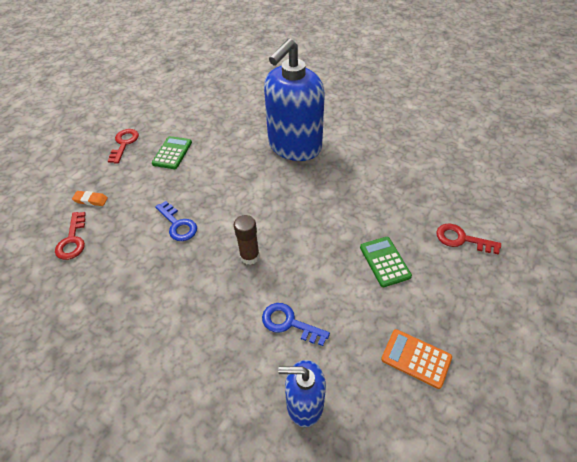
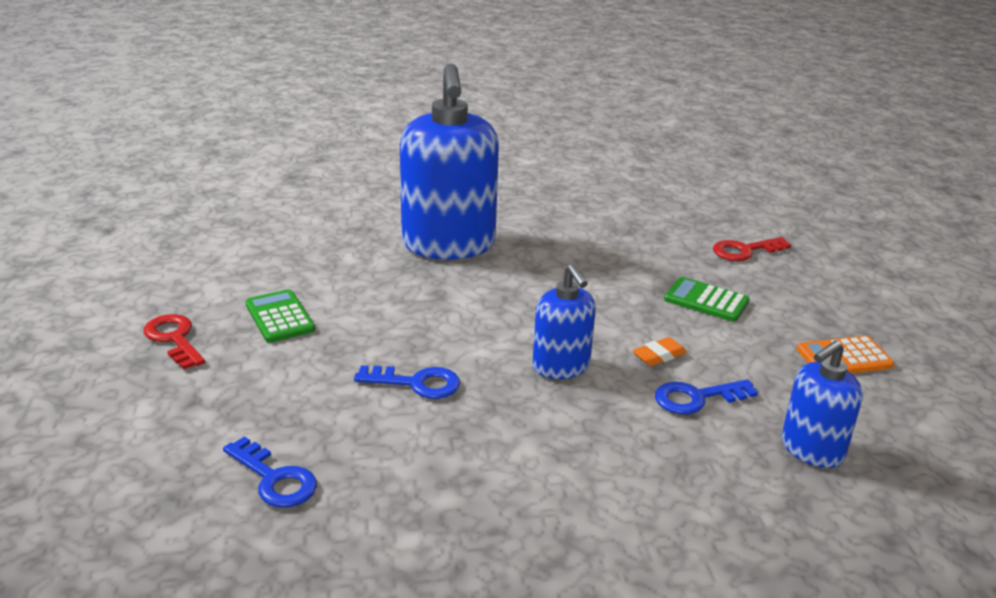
camera: 45 degrees left, 20 degrees down
(73, 240) = (274, 479): red key -> blue key
(91, 200) = (227, 423): orange eraser -> orange eraser (659, 355)
(250, 256) = (561, 366): brown glue stick -> blue soap dispenser

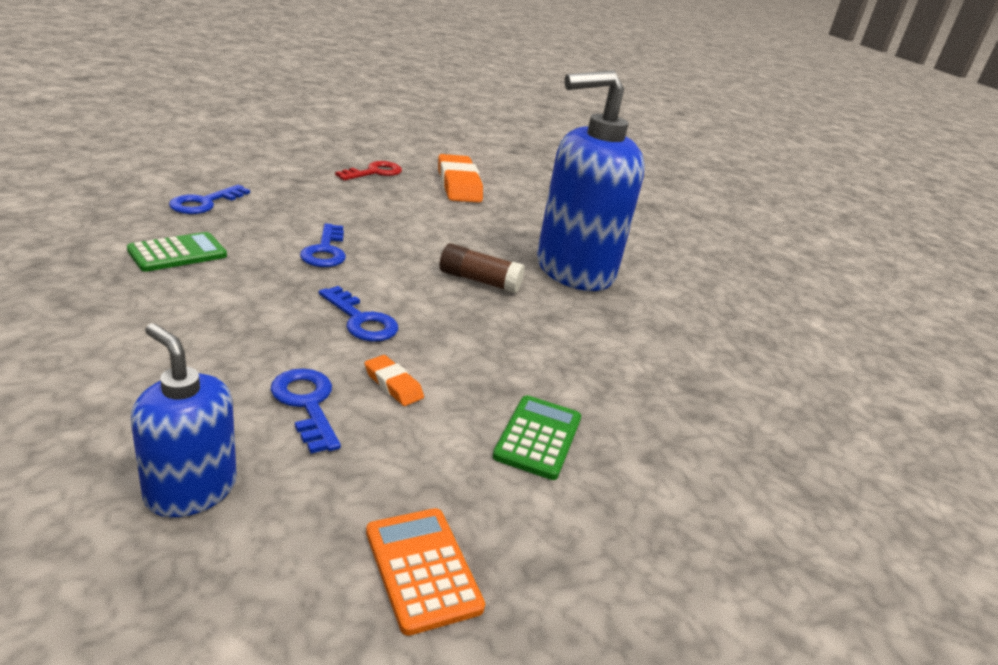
camera: 75 degrees right, 0 degrees up
(226, 281) = (458, 185): none -> orange eraser
(279, 317) = (413, 202): green calculator -> green calculator (177, 253)
(476, 296) = (479, 281): none -> brown glue stick
(561, 366) = (361, 320): blue soap dispenser -> blue key
(745, 251) = (710, 496): red key -> none

